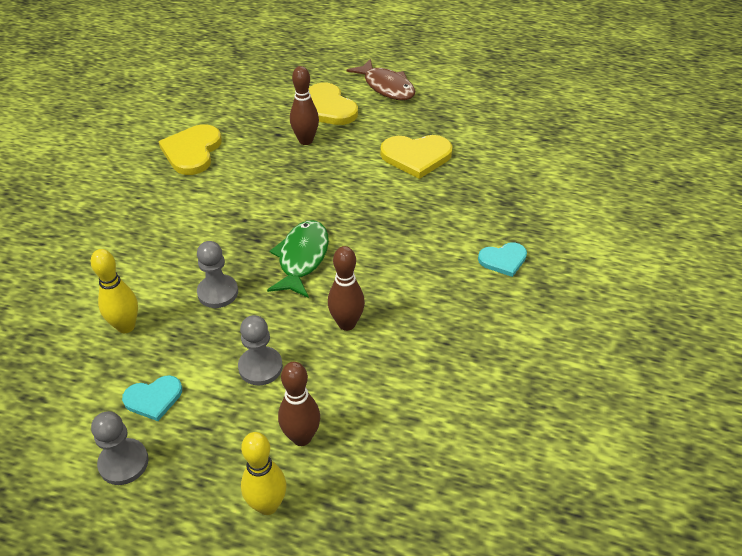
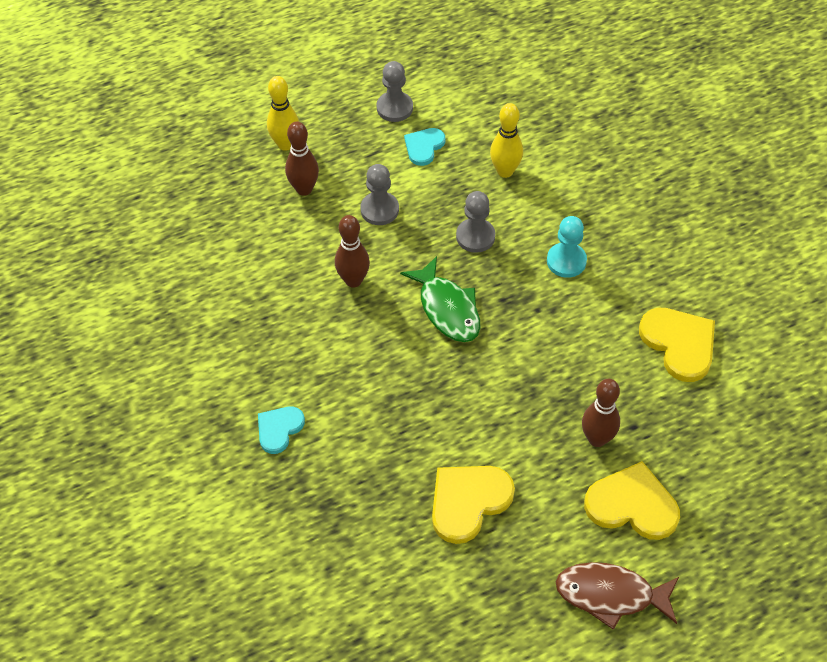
camera: 140 degrees right, 10 degrees up
(183, 234) = (566, 261): none -> turquoise pawn

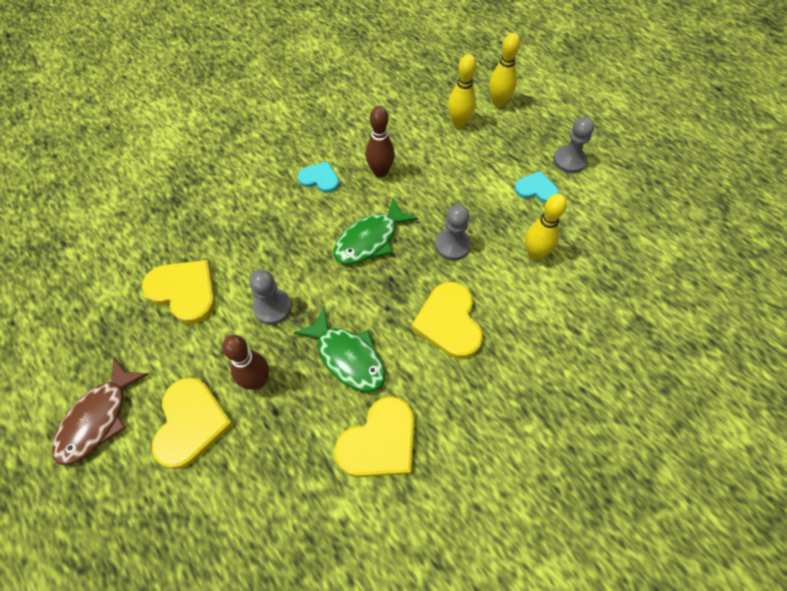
camera: 75 degrees right, 5 degrees up
(279, 429) = (236, 158): turquoise heart -> turquoise heart (319, 178)
(304, 189) = (459, 123): brown bowling pin -> yellow bowling pin
(379, 210) = (456, 173): grey pawn -> grey pawn (272, 307)
(566, 261) = (449, 322): turquoise pawn -> yellow heart
(586, 354) = (347, 357): none -> green fish
(611, 595) = (98, 418): brown fish -> brown fish turned 150 degrees counterclockwise

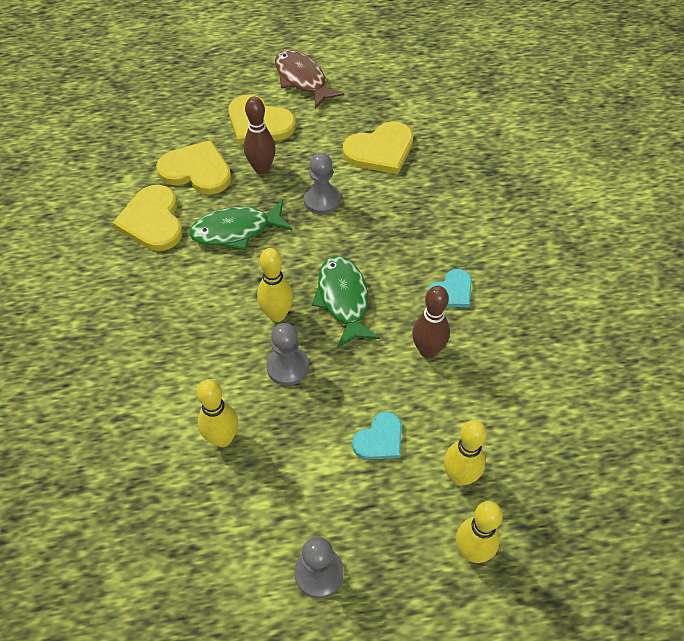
camera: 120 degrees right, 5 degrees down
(413, 276) = (277, 314): none -> yellow bowling pin
(449, 322) = (209, 318): yellow heart -> yellow heart (197, 170)
(536, 189) = (302, 499): turquoise heart -> turquoise heart (379, 439)

